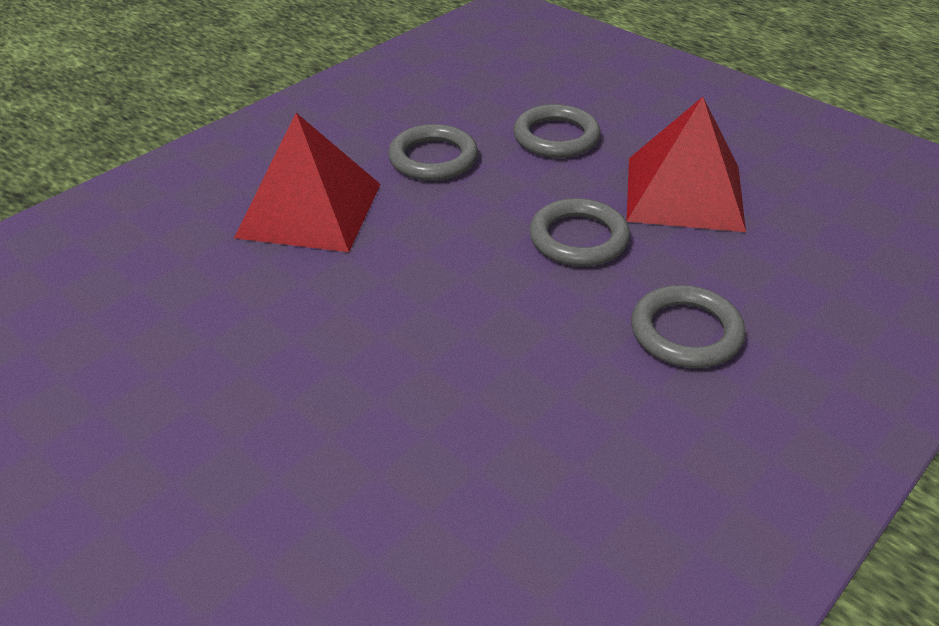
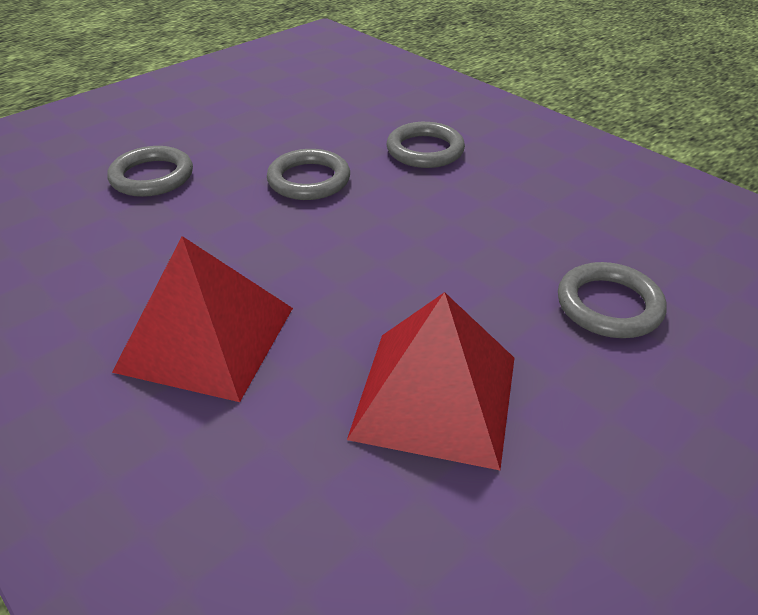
camera: 85 degrees left, 0 degrees up
(433, 158) = (149, 249): grey ring -> grey ring (609, 305)
(684, 193) = (266, 130): red pyramid -> red pyramid (435, 396)

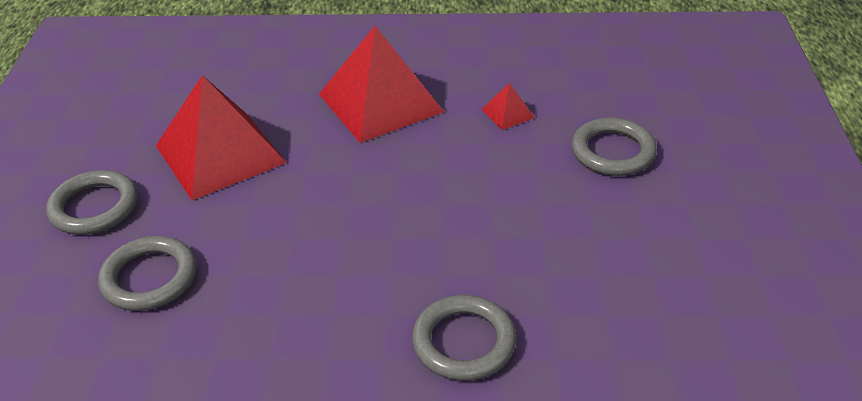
camera: 135 degrees right, 0 degrees up
(143, 248) = (507, 113): none -> red pyramid
(309, 180) = (504, 230): grey ring -> grey ring (94, 207)

